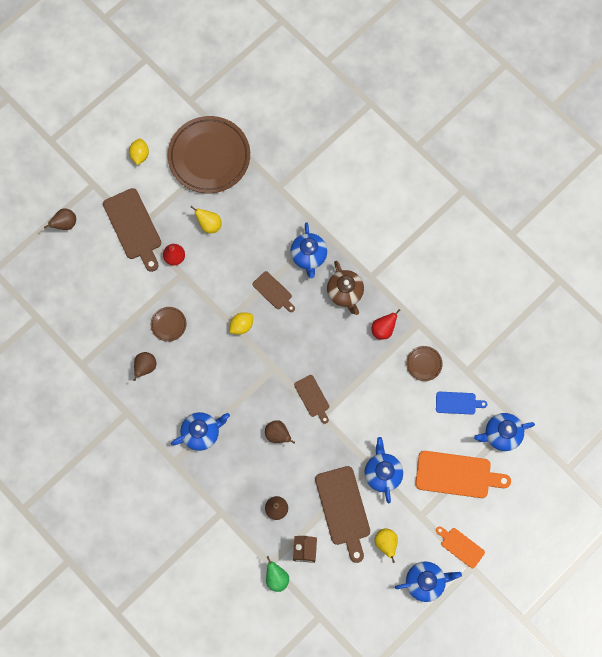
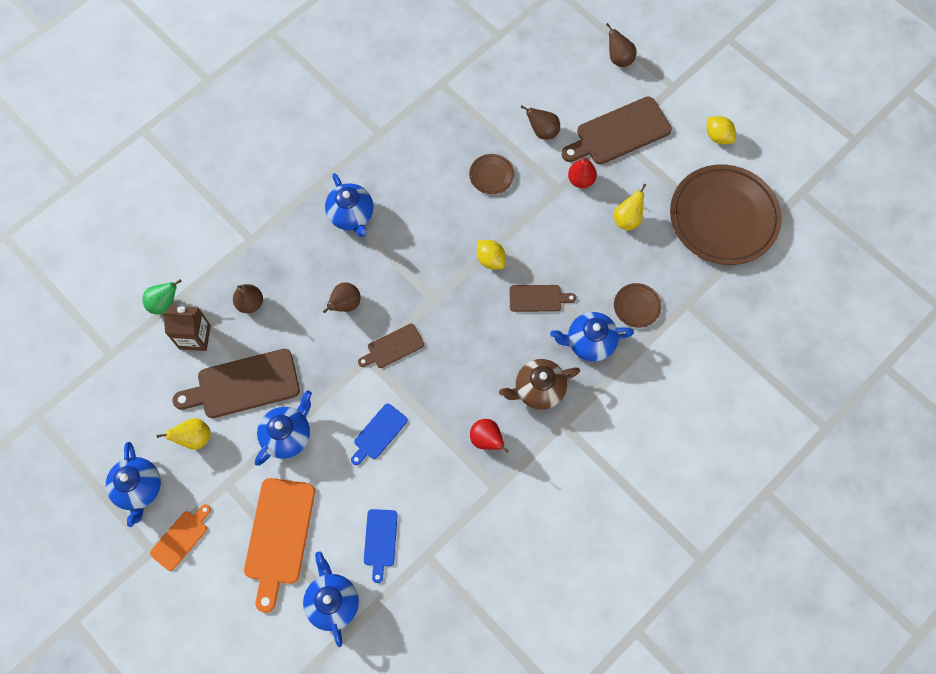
camera: 90 degrees right, 5 degrees down
(140, 155) = (718, 136): yellow lemon -> yellow lemon turned 45 degrees clockwise
(145, 367) = (436, 151): brown pear -> brown pear (542, 131)
(273, 291) = (538, 298): brown cutting board -> brown cutting board turned 135 degrees counterclockwise
(380, 406) = (379, 433): none -> blue cutting board
(382, 473) = (288, 435): blue teapot -> blue teapot turned 45 degrees counterclockwise
(424, 364) = (437, 494): brown plate -> brown plate (637, 306)

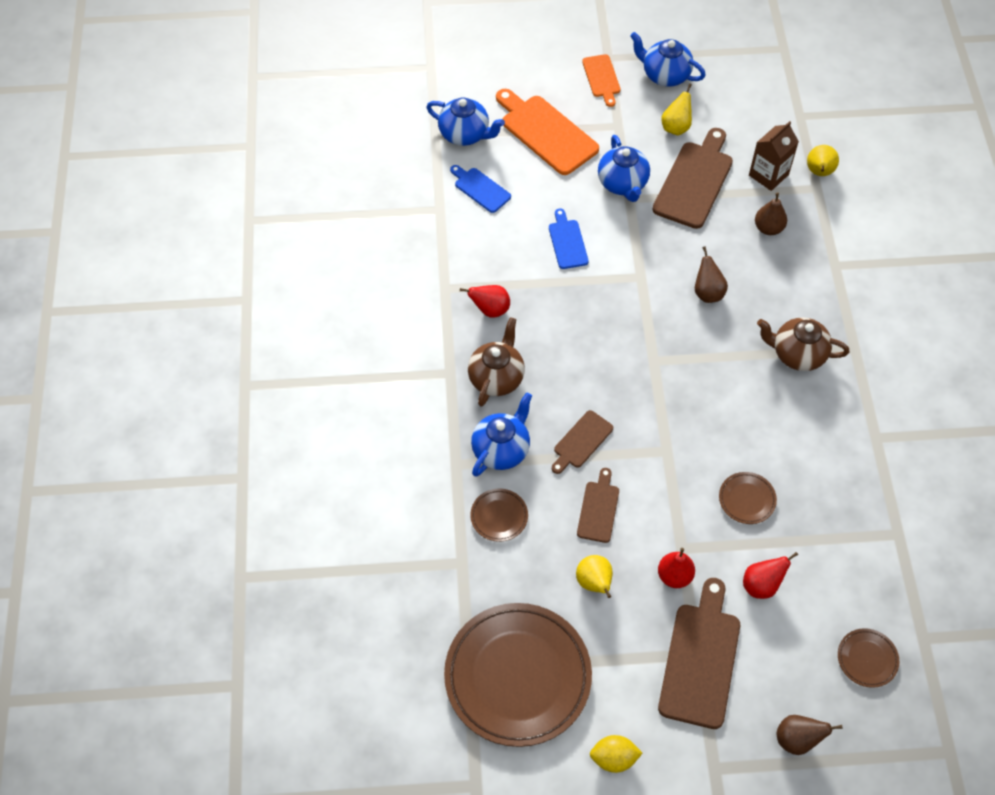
camera: 130 degrees right, 10 degrees down
(164, 304) = (819, 172): green pear -> yellow pear
(352, 216) = (797, 354): blue teapot -> brown teapot
(393, 347) = (635, 300): brown cutting board -> brown cutting board (598, 509)
(490, 260) = (654, 432): yellow lemon -> none
(538, 54) = (867, 659): none -> brown plate
(542, 131) = (761, 585): brown pear -> red pear

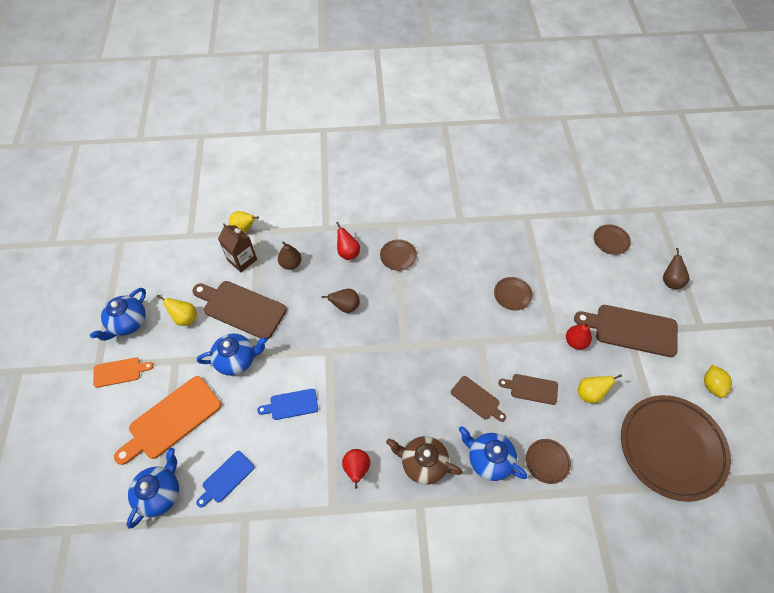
camera: 90 degrees left, 0 degrees up
(761, 585) = (573, 291): red pear -> red pear (348, 253)
(797, 354) = (398, 256): brown teapot -> brown plate

